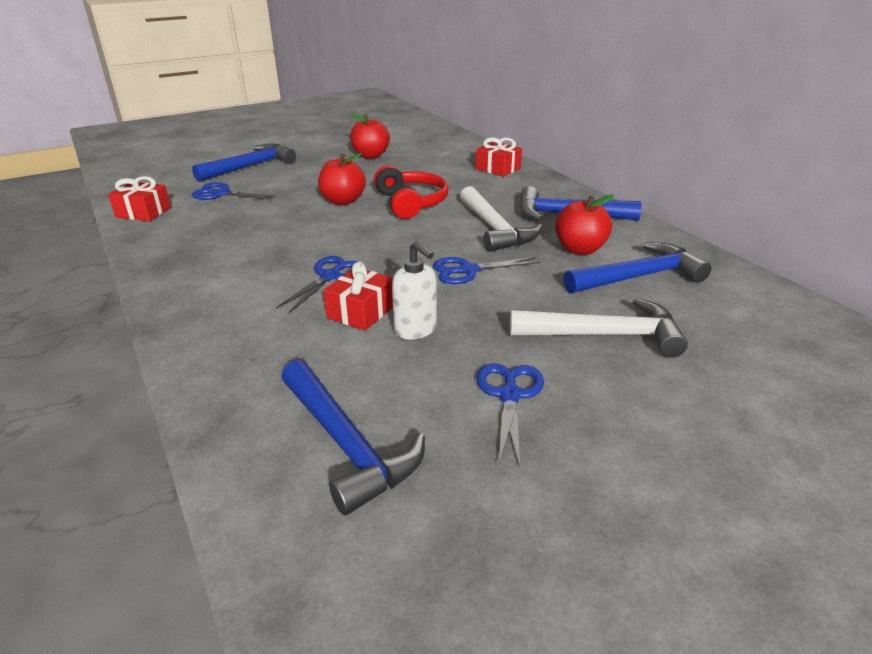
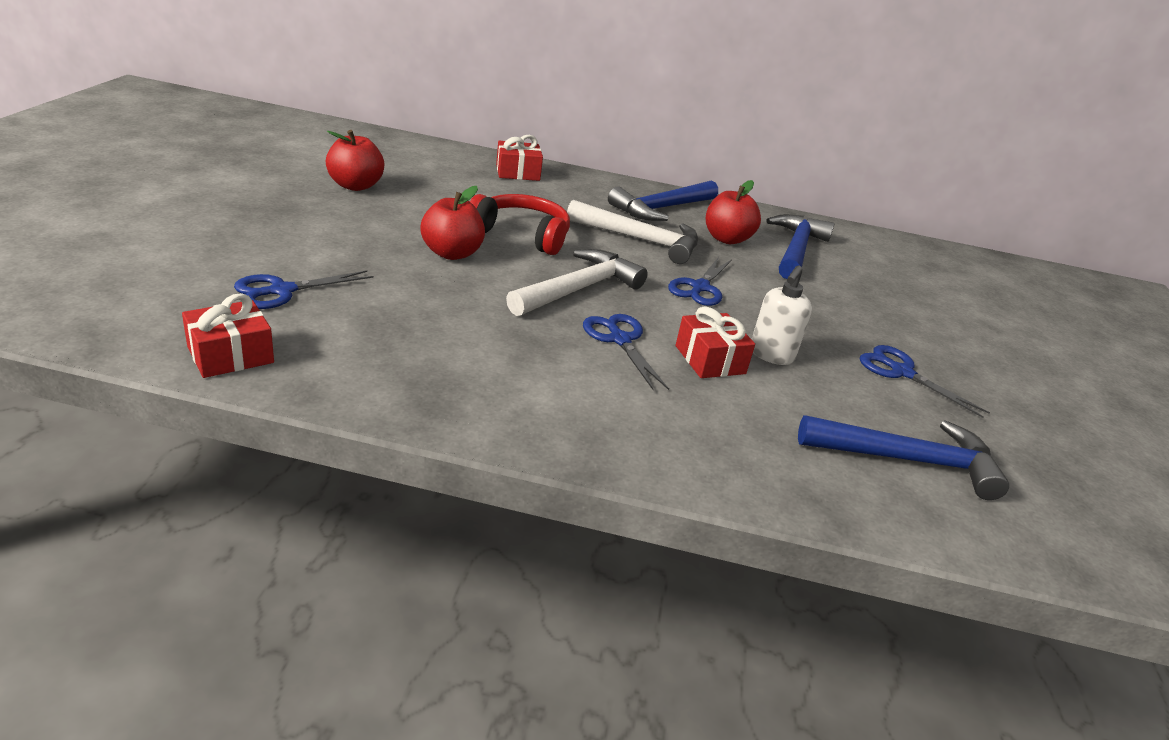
camera: 55 degrees left, 0 degrees up
(250, 166) = (227, 240): blue hammer -> none
(416, 330) = (771, 355): white soap dispenser -> white soap dispenser turned 120 degrees clockwise
(605, 335) = (860, 303): white hammer -> white hammer (579, 289)

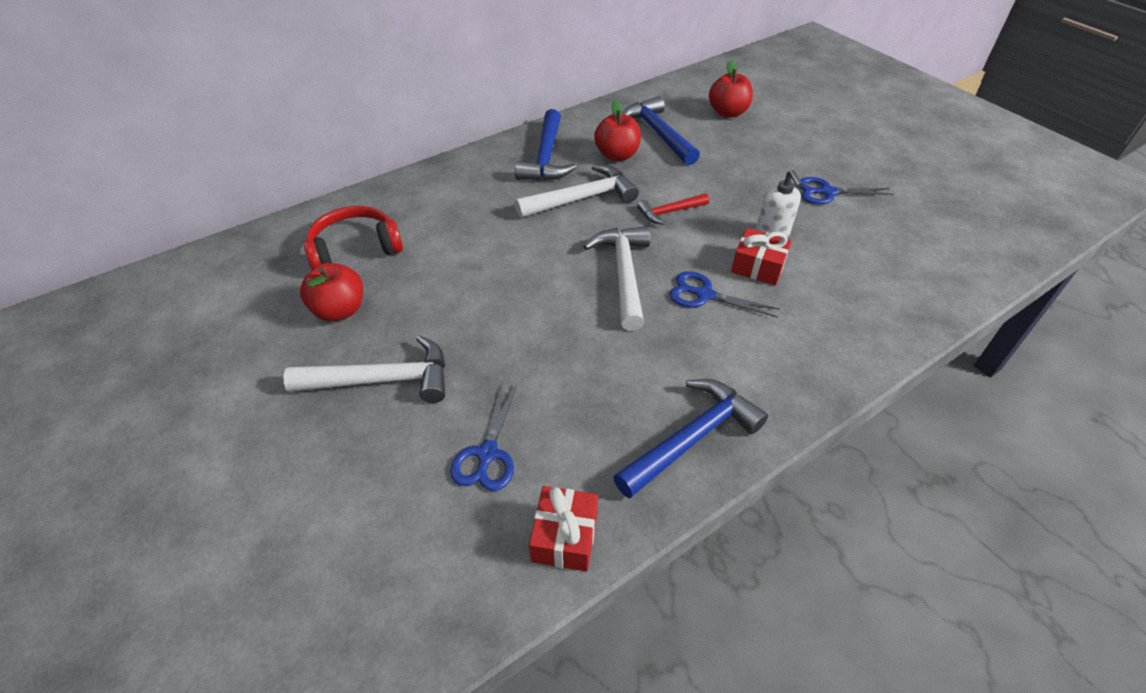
camera: 40 degrees left, 15 degrees up
(307, 224) = (383, 380): none -> white hammer
(452, 253) = (514, 314): red apple -> red apple (727, 112)
(517, 172) = (413, 197): red gift -> none
(521, 235) = (519, 257): red headphones -> red headphones (355, 249)
(700, 287) = (669, 212): blue scissors -> red hammer
(908, 460) = (909, 253): blue hammer -> blue hammer (692, 438)

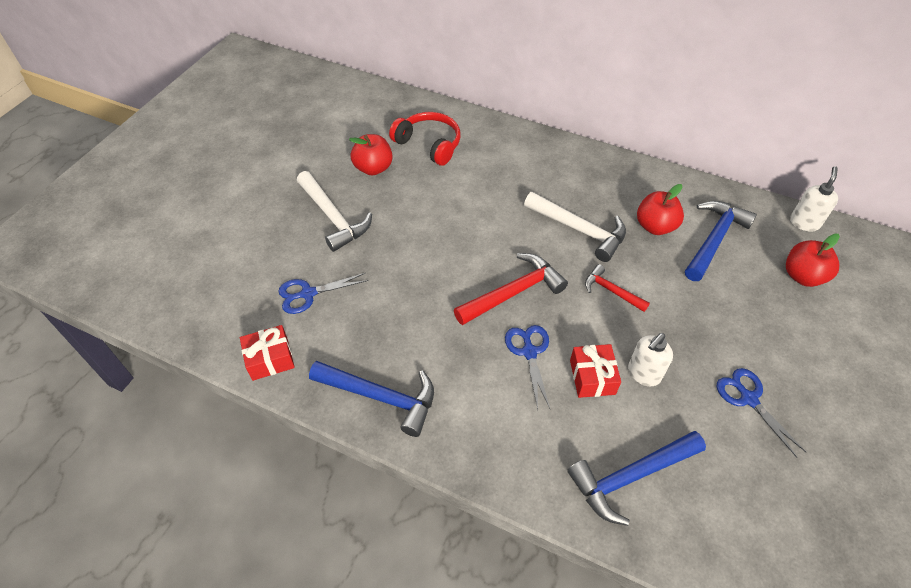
camera: 60 degrees right, 5 degrees up
(546, 157) = (610, 186): blue hammer -> blue hammer (630, 477)
(623, 274) = (513, 292): white hammer -> red hammer
(676, 87) = (804, 222): none -> white soap dispenser

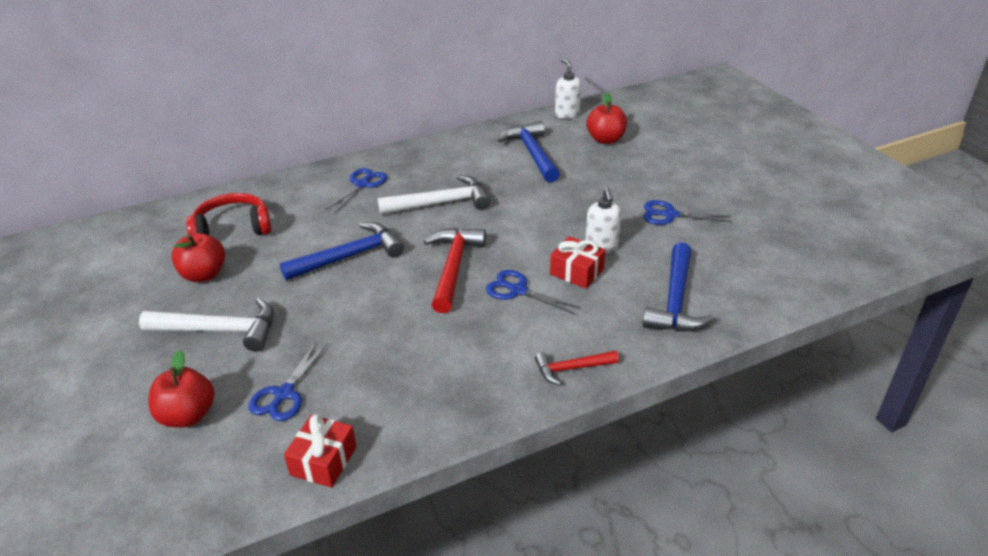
camera: 50 degrees left, 15 degrees down
(381, 397) = (459, 400): blue hammer -> blue hammer (349, 256)
(548, 169) = (362, 184): none -> blue scissors
(611, 291) = (515, 220): red hammer -> red hammer (571, 369)
(655, 226) = (487, 169): red apple -> red apple (187, 416)

